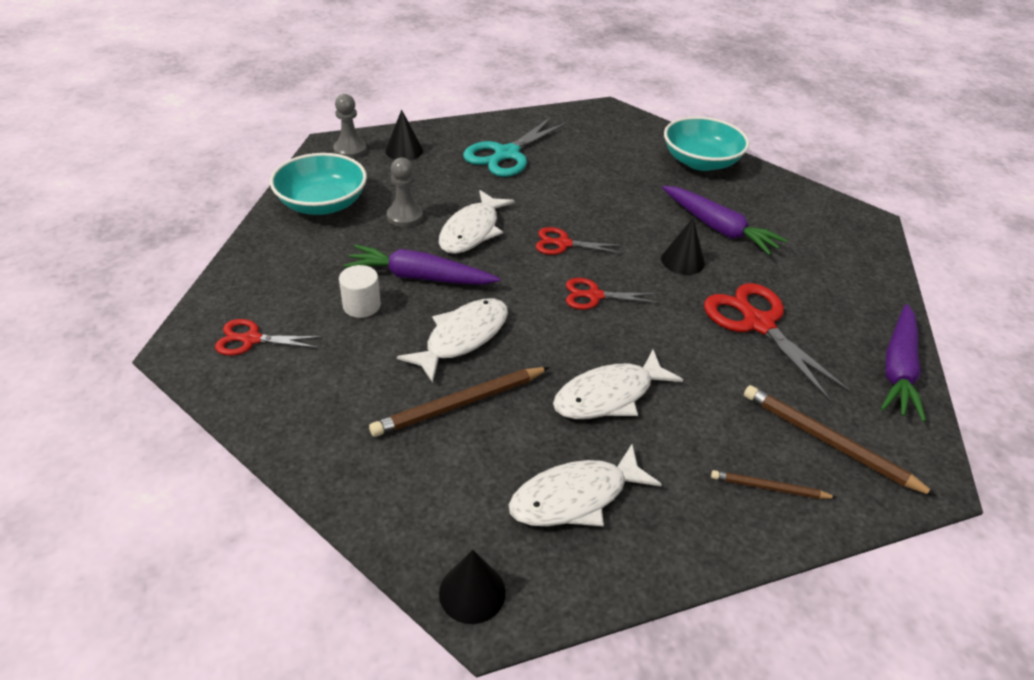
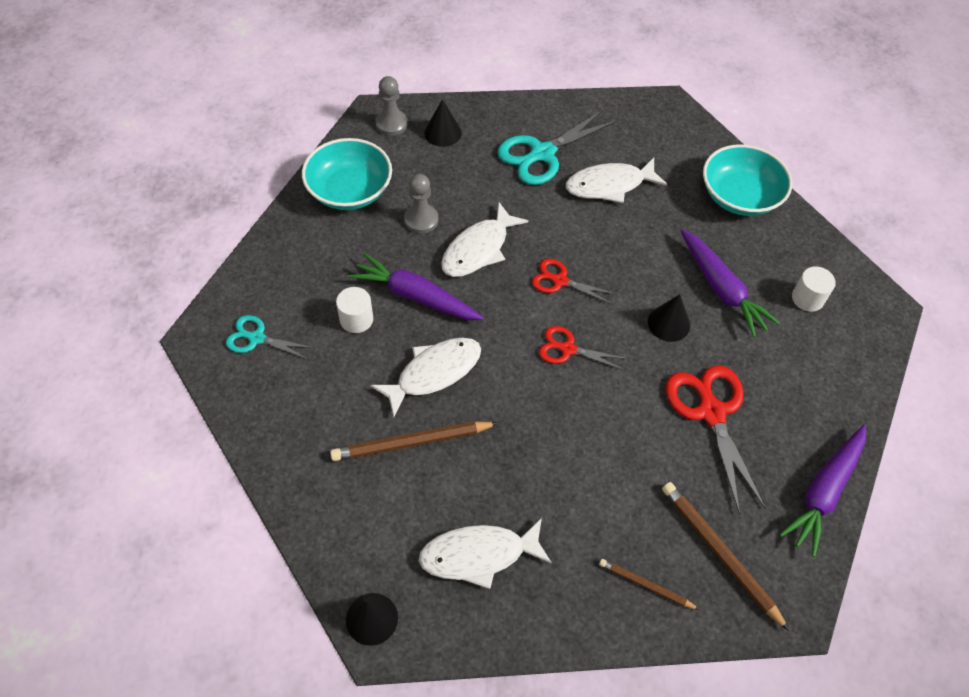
camera: 15 degrees right, 15 degrees up
(251, 339) = (256, 338): red scissors -> turquoise scissors
(609, 395) = (542, 462): white fish -> white fish (609, 185)
(798, 224) = (807, 298): none -> white cylinder

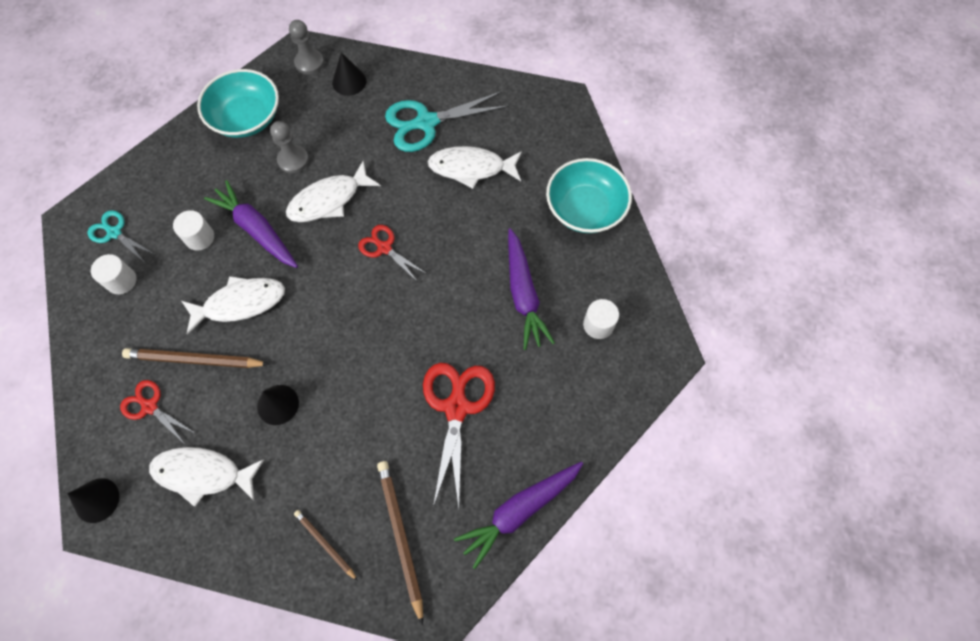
camera: 20 degrees right, 10 degrees up
(289, 384) = (121, 281): none -> white cylinder
(567, 349) = (361, 313): red scissors -> red scissors (149, 406)
(668, 323) = (460, 314): black cone -> black cone (278, 404)

